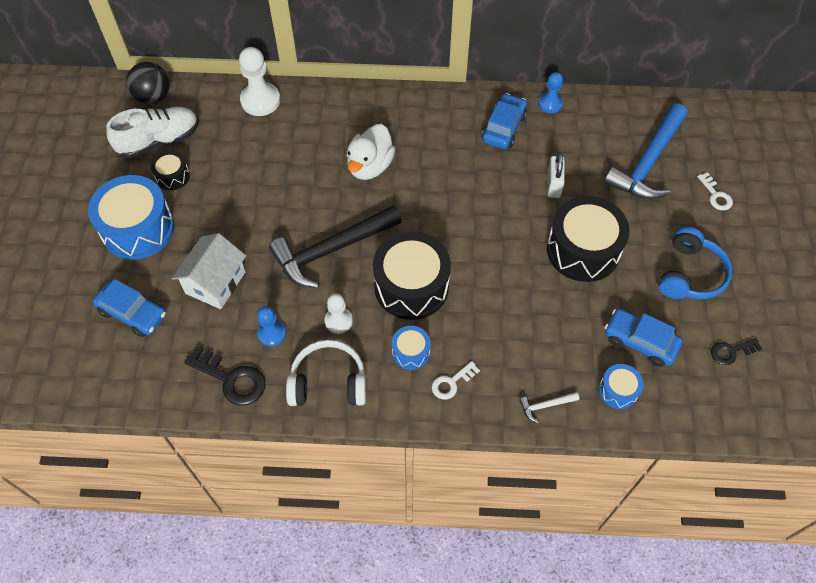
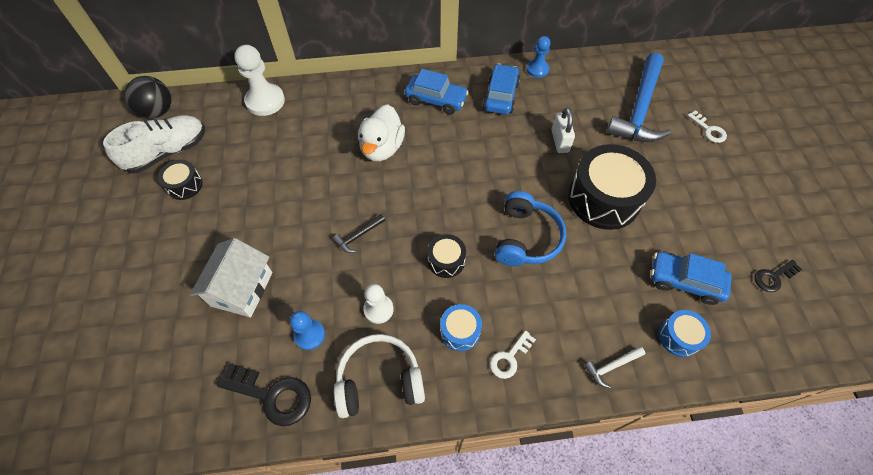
camera: 10 degrees left, 0 degrees up
(133, 313) = (154, 337): blue car -> blue car (436, 100)
(138, 229) = (153, 244): blue drum -> none
(331, 250) = (358, 236): black hammer -> black hammer, size x0.40
(411, 286) = (446, 261): black drum -> black drum, size x0.49
(690, 274) = (709, 206): blue headphones -> blue headphones (526, 238)

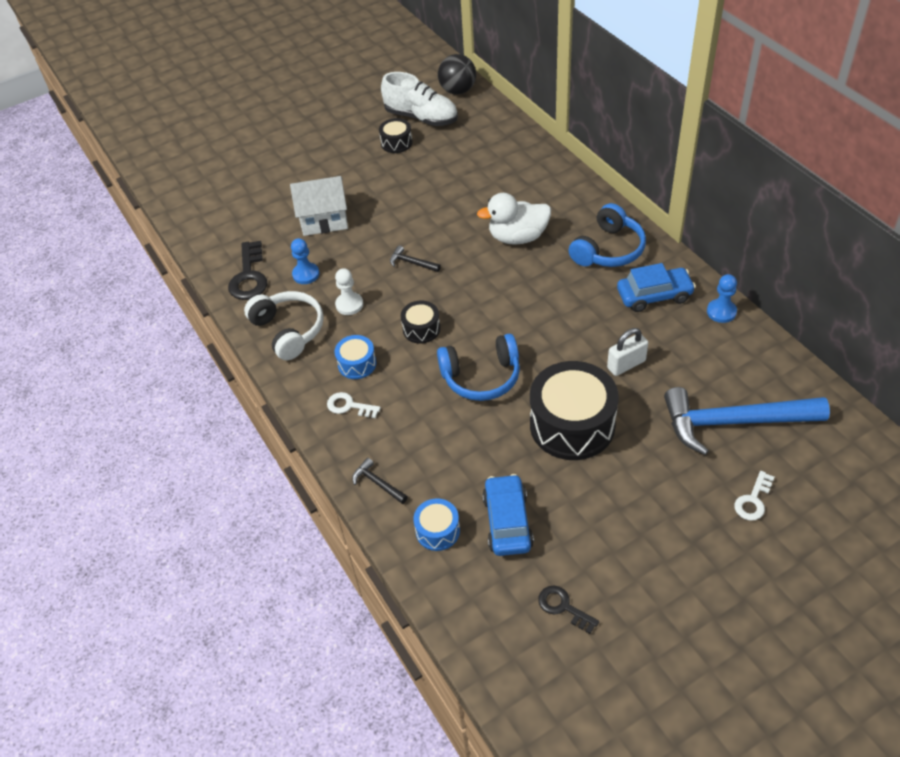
camera: 70 degrees right, 10 degrees down
(265, 101) = (516, 142): white pawn -> none
(436, 100) = (608, 249): blue car -> blue headphones
(611, 366) = (378, 483): white hammer -> black hammer

